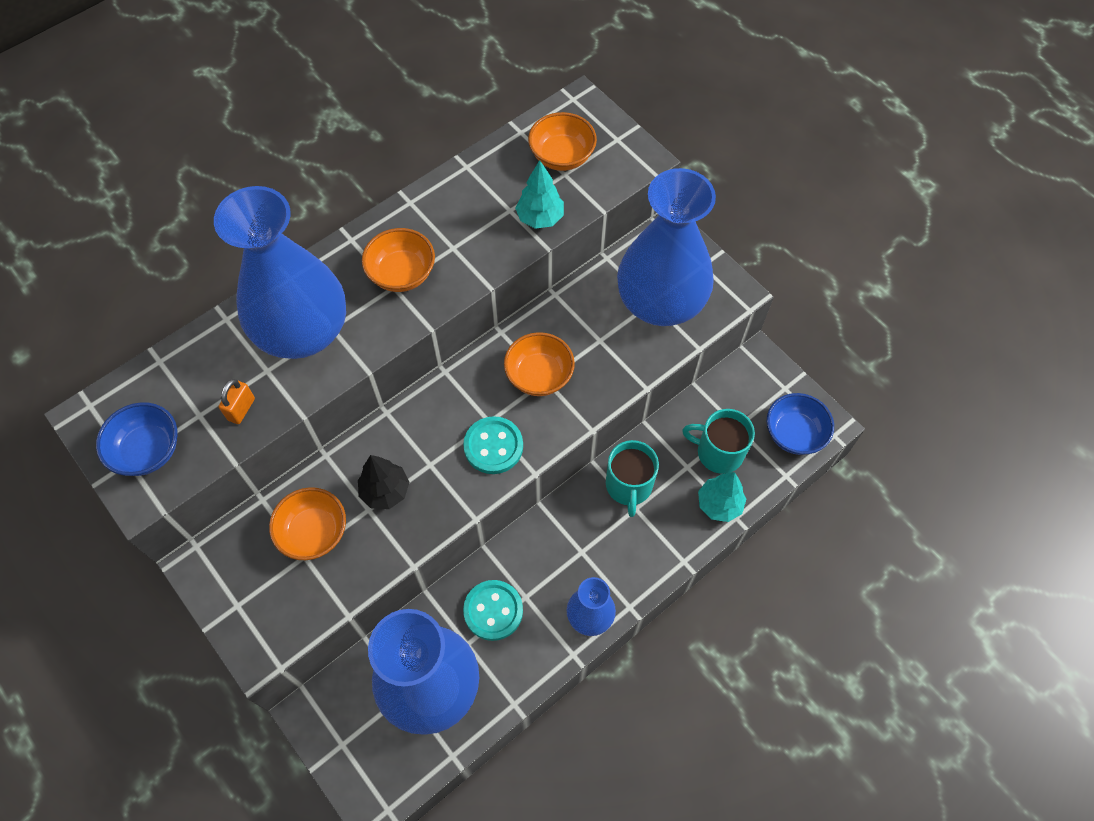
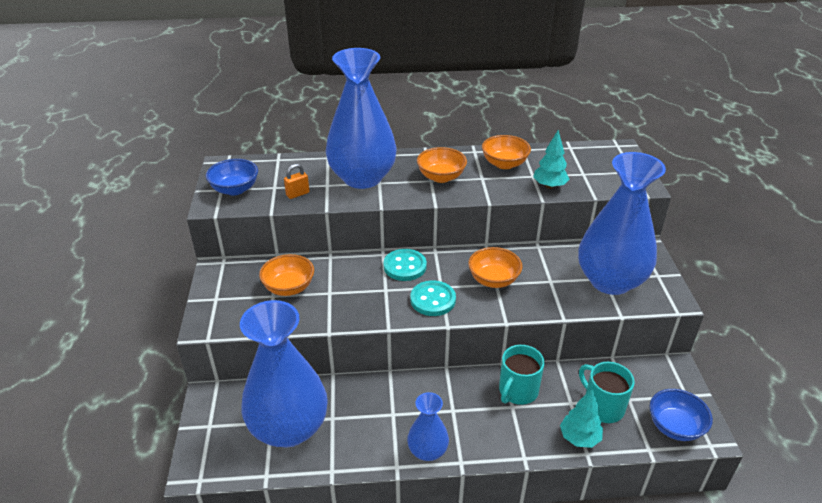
camera: 35 degrees right, 25 degrees down
(385, 491) = (347, 289): black tree -> none
(493, 611) = (365, 409): turquoise button -> turquoise button (405, 266)
(562, 156) = (588, 166): orange bowl -> orange bowl (504, 164)

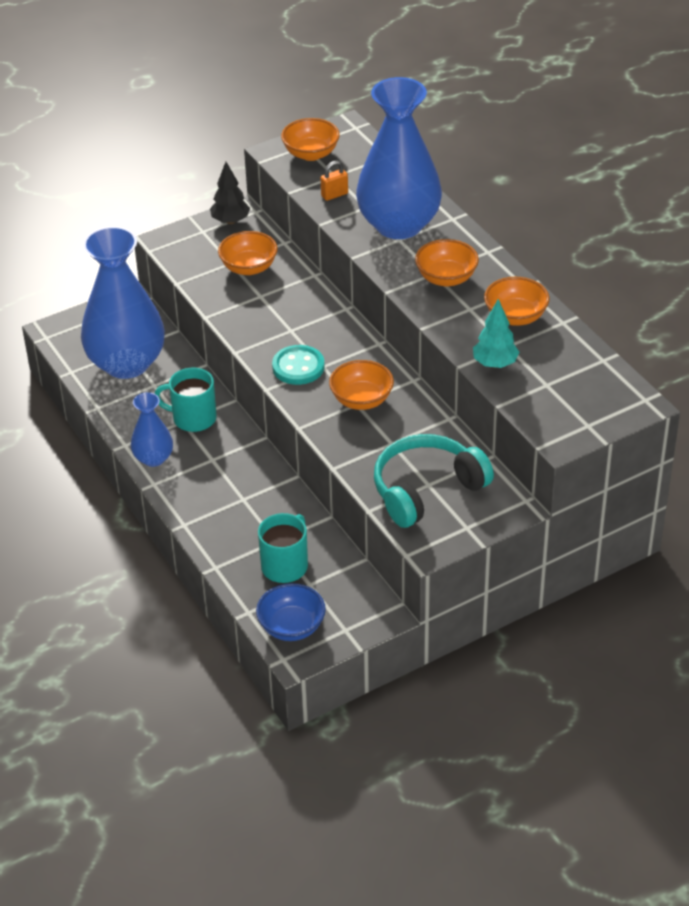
camera: 65 degrees right, 5 degrees up
(220, 279) = (230, 221): none -> black tree
(235, 189) = (311, 154): blue bowl -> orange bowl
(297, 194) = (334, 195): orange padlock -> orange padlock turned 60 degrees counterclockwise
(405, 266) = (337, 330): turquoise button -> none
(517, 391) = (266, 497): turquoise mug -> turquoise mug (193, 418)
(579, 438) = (231, 557): turquoise tree -> none
(610, 281) = (426, 490): blue vase -> turquoise headphones

